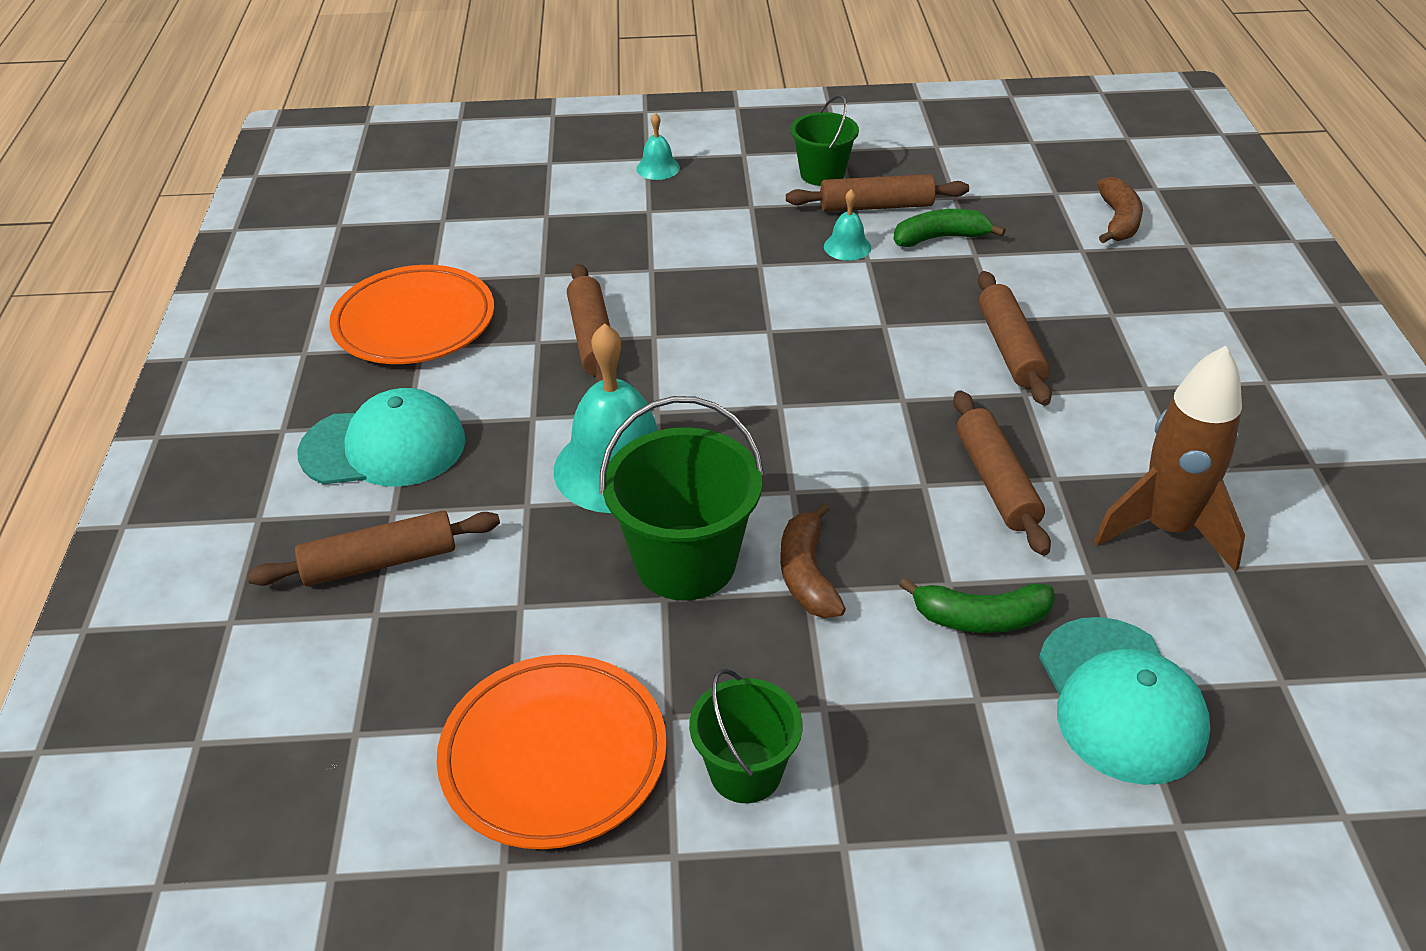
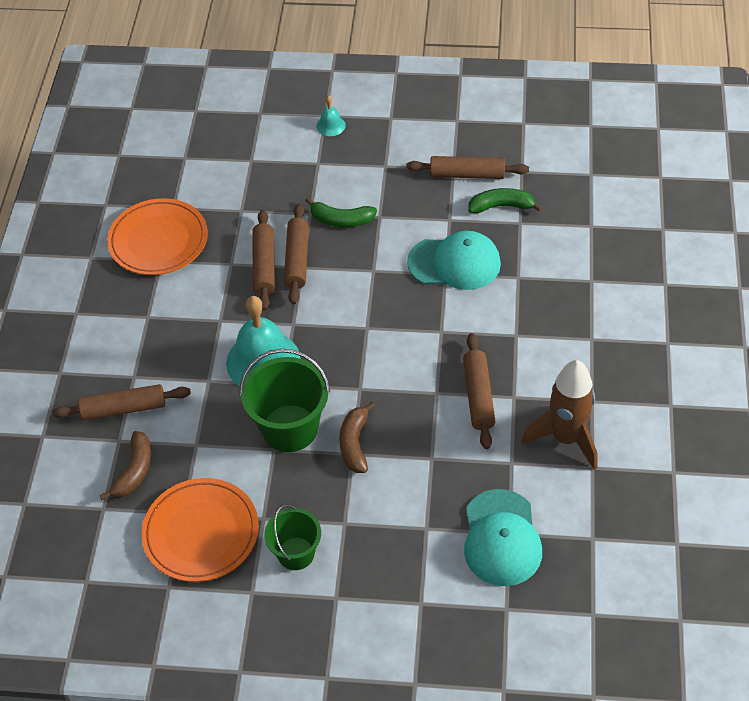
camera: 10 degrees right, 10 degrees up
(384, 447) = (132, 332): turquoise cap -> turquoise cap (454, 263)
(822, 174) = (439, 142): green bucket -> none
(847, 247) = (439, 207): turquoise bell -> none
(981, 618) = (442, 481): green banana -> green banana (341, 220)
(1010, 348) = (517, 300): brown rolling pin -> brown rolling pin (297, 259)
(1118, 221) = (623, 203): brown banana -> brown banana (134, 471)

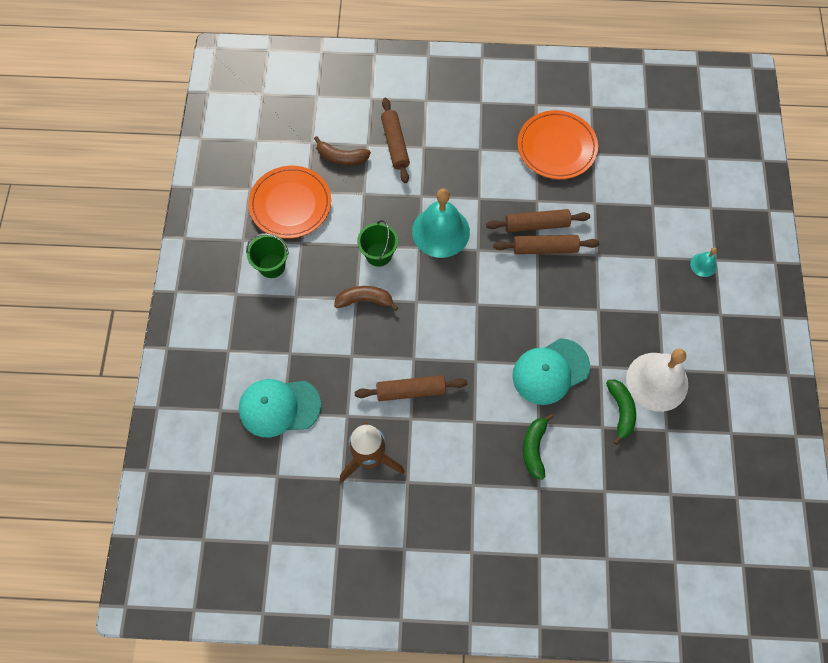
camera: 85 degrees right, 15 degrees up
(290, 428) = (378, 254): green bucket -> green bucket, size x0.62
(341, 220) = (591, 279): green banana -> green banana (534, 448)
(454, 263) = (550, 371): turquoise cap -> turquoise cap turned 60 degrees clockwise
(467, 174) = (657, 381): brown rolling pin -> white bell

